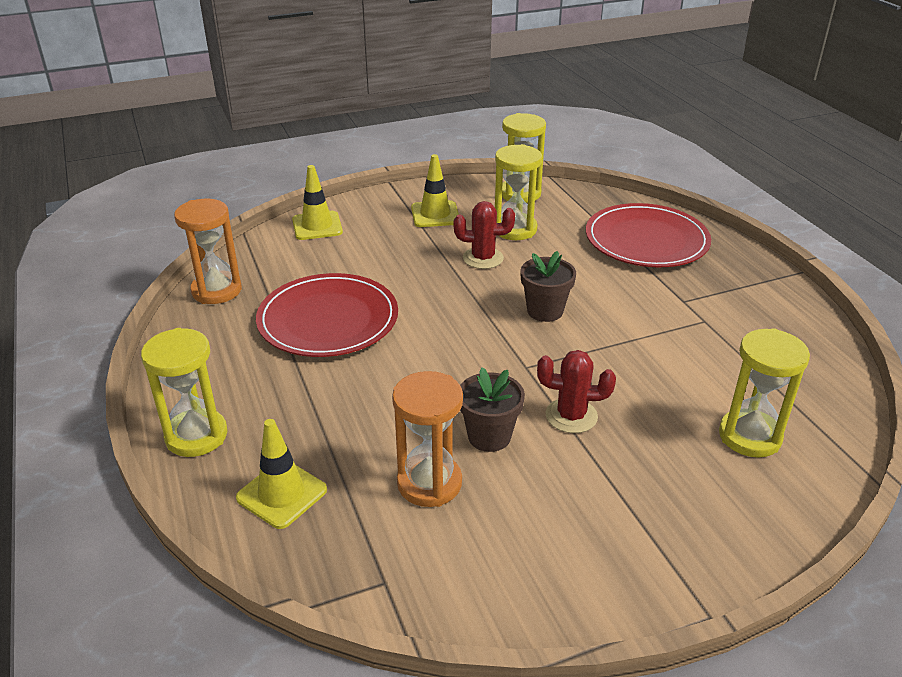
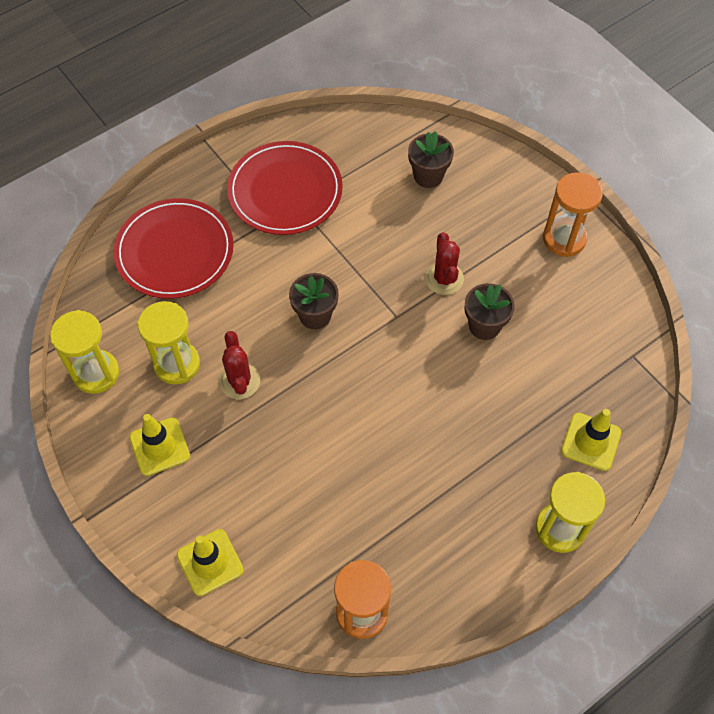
camera: 105 degrees left, 25 degrees up
(328, 319) = (379, 486): red plate -> red plate (285, 191)
(429, 483) = (543, 352): orange hourglass -> orange hourglass (564, 239)
(749, 436) = (428, 176): yellow hourglass -> brown flower pot

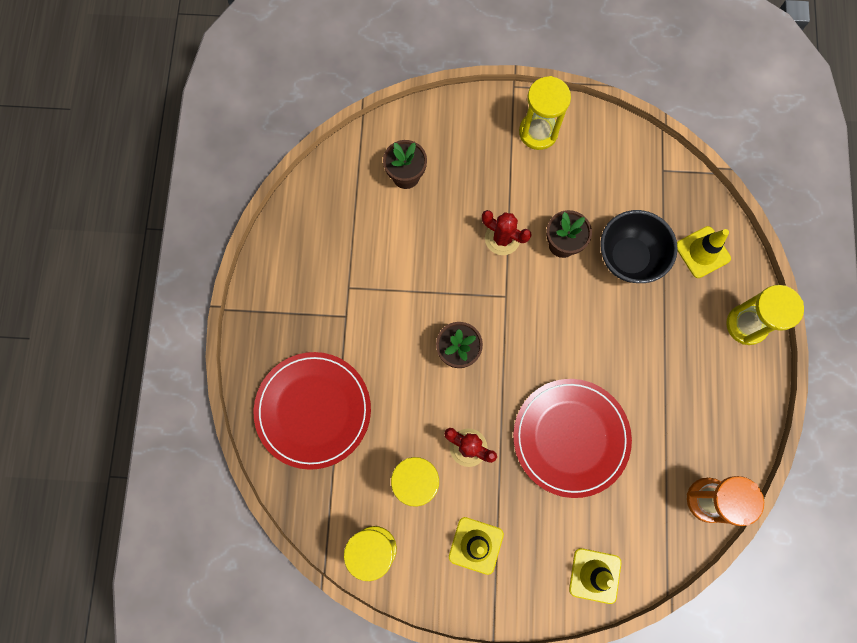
camera: 50 degrees left, 15 degrees up
(285, 191) = (329, 287): red plate -> red plate (571, 437)
(524, 385) = (629, 257): none -> black bowl
(564, 239) = (538, 132): orange hourglass -> yellow hourglass

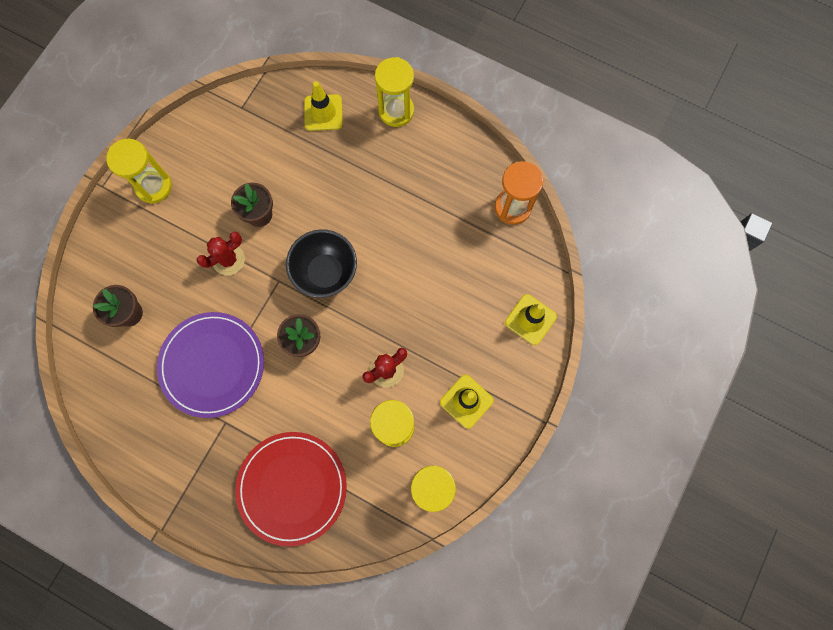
camera: 65 degrees left, 0 degrees up
(394, 276) = (212, 365): none -> purple plate
(571, 437) = (418, 285): red plate -> none
(629, 257) = (298, 169): black bowl -> black bowl (325, 273)

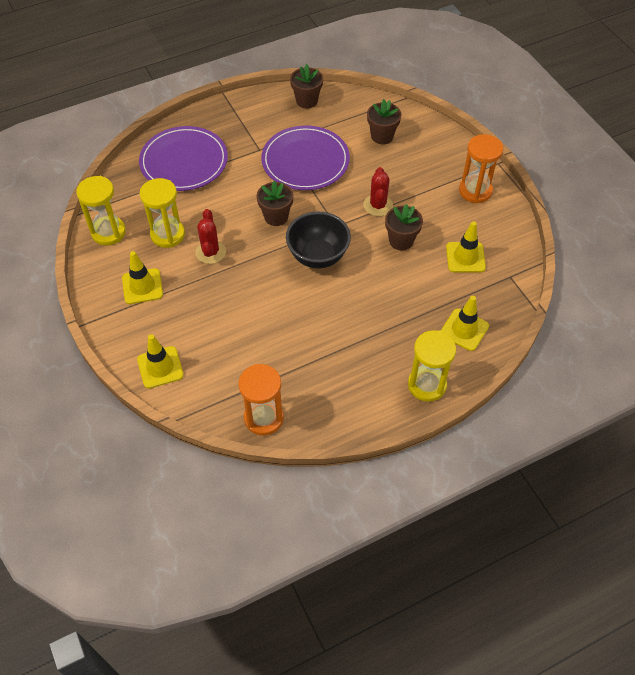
camera: 125 degrees right, 20 degrees down
(120, 425) = (306, 101): none -> brown flower pot
(153, 186) = (475, 191): yellow hourglass -> orange hourglass
(243, 152) = (465, 257): none -> yellow traffic cone
(292, 487) = (184, 161): red plate -> purple plate

